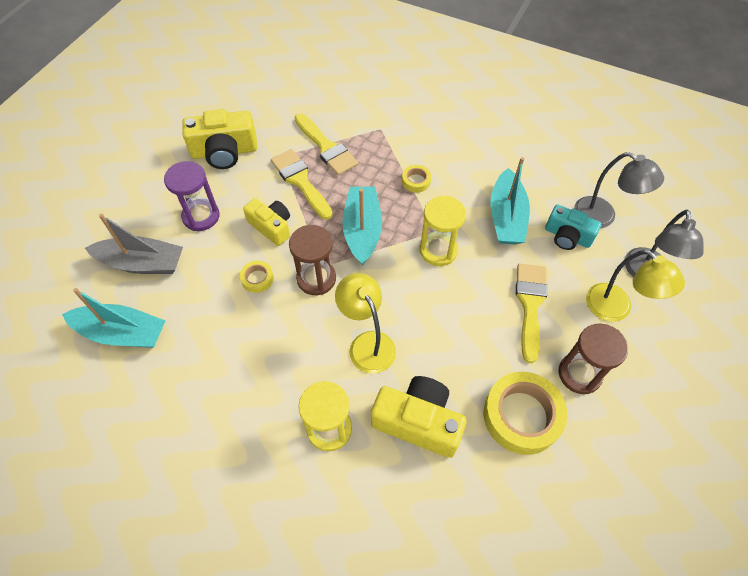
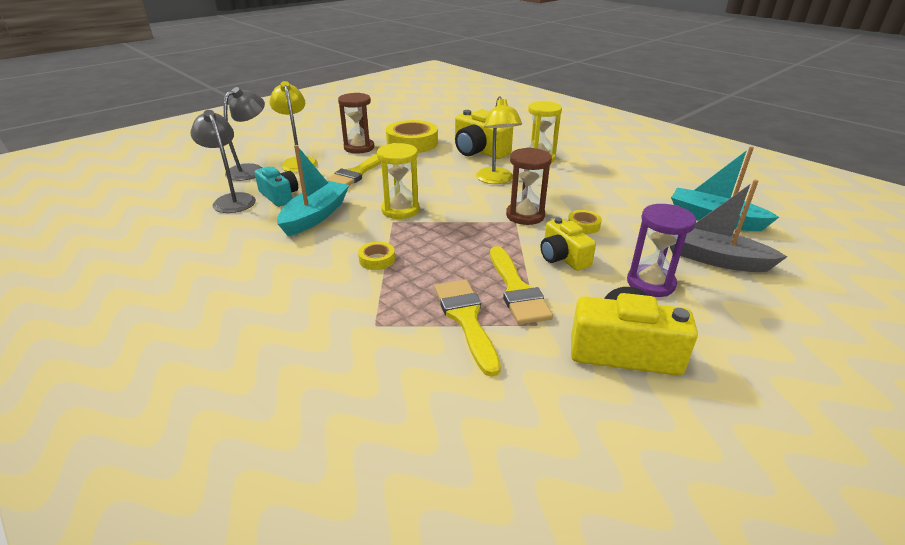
camera: 160 degrees left, 25 degrees down
(362, 230) = (464, 235): turquoise boat -> none

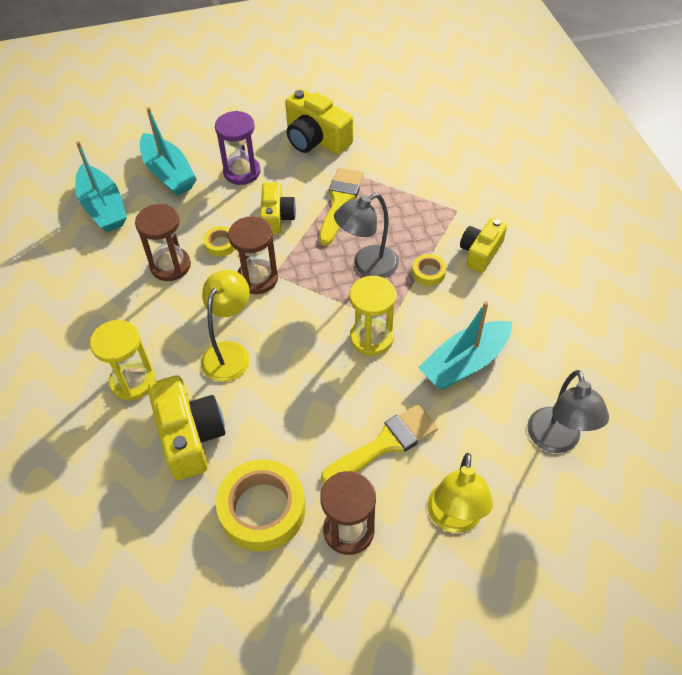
camera: 150 degrees left, 20 degrees up
(251, 170) = (526, 521): grey lamp -> grey lamp (367, 266)
(279, 196) = (497, 425): turquoise camera -> none
(328, 291) = (480, 252): none -> yellow camera
(466, 319) = (393, 191): yellow brush -> none
(601, 204) = (170, 266): none -> brown hourglass
(713, 258) = (168, 173): grey boat -> turquoise boat

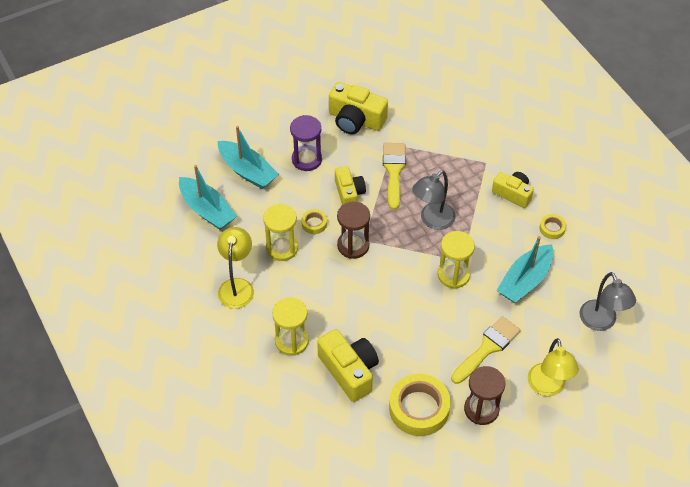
camera: 15 degrees left, 0 degrees up
(170, 266) = (282, 248): brown hourglass -> yellow hourglass
(230, 353) = (354, 306): yellow lamp -> yellow lamp (237, 286)
(428, 273) = (479, 217): yellow tape -> yellow tape (552, 228)
(480, 252) = (513, 194): yellow camera -> yellow camera turned 105 degrees clockwise

